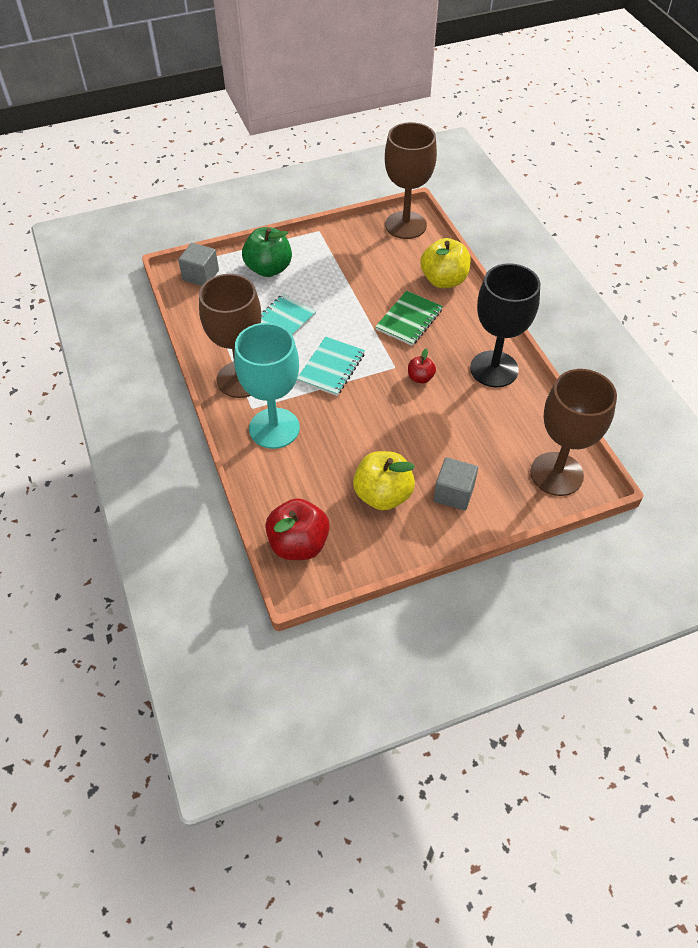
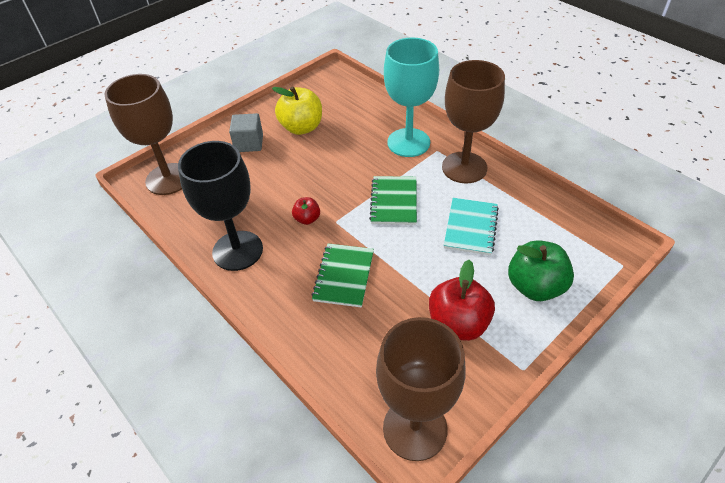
camera: 160 degrees right, 5 degrees down
(201, 275) = (596, 252): grey cube -> none
(298, 544) = (345, 88): red apple -> red apple (458, 324)
(331, 368) = (394, 202): turquoise notebook -> green notebook
(444, 280) = (325, 345): yellow apple -> none

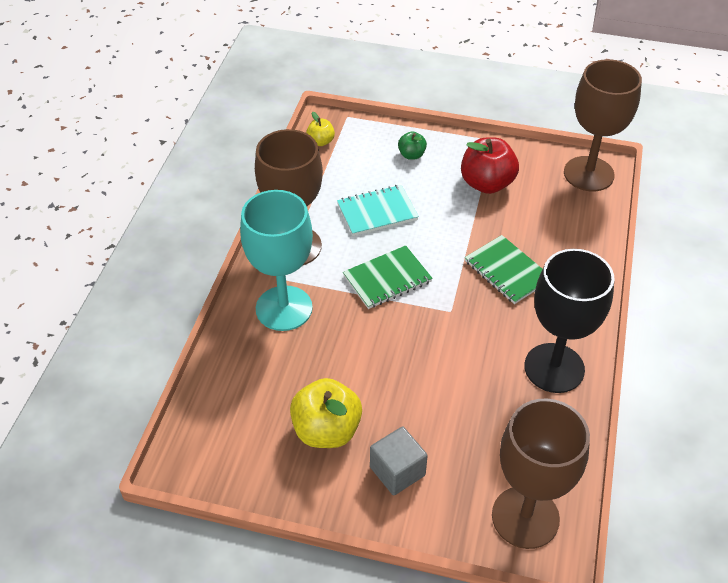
camera: 125 degrees left, 0 degrees up
(307, 219) = (467, 335): red apple -> none
(344, 276) = (507, 271): green notebook -> green notebook turned 75 degrees clockwise
(535, 286) = (411, 155): green apple -> green apple, size x0.52
(590, 230) = (321, 141): none -> yellow apple

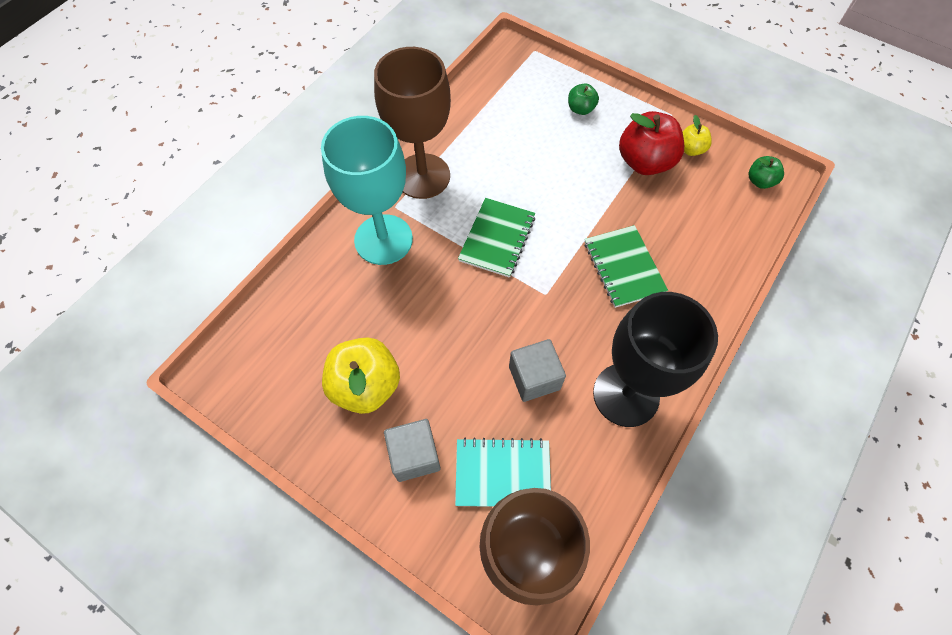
camera: 20 degrees right, 15 degrees up
(321, 141) = (497, 70): yellow apple -> yellow apple (690, 149)
(377, 212) = (519, 162): turquoise notebook -> turquoise notebook (502, 473)
(387, 279) = (497, 238): green notebook -> green notebook turned 60 degrees counterclockwise
(472, 378) = (534, 378): none -> grey cube
(588, 174) = (760, 181): brown goblet -> green apple

